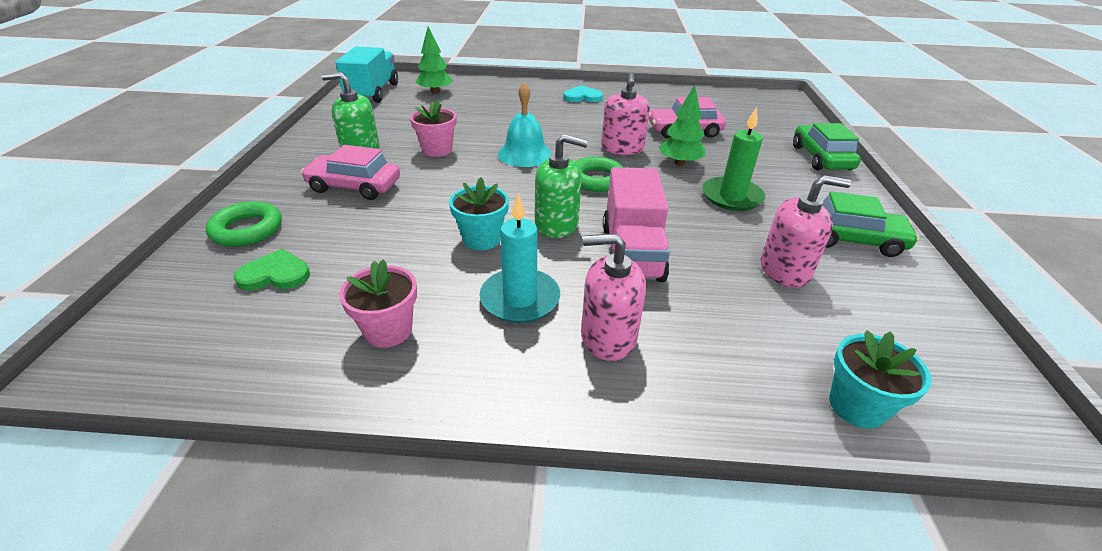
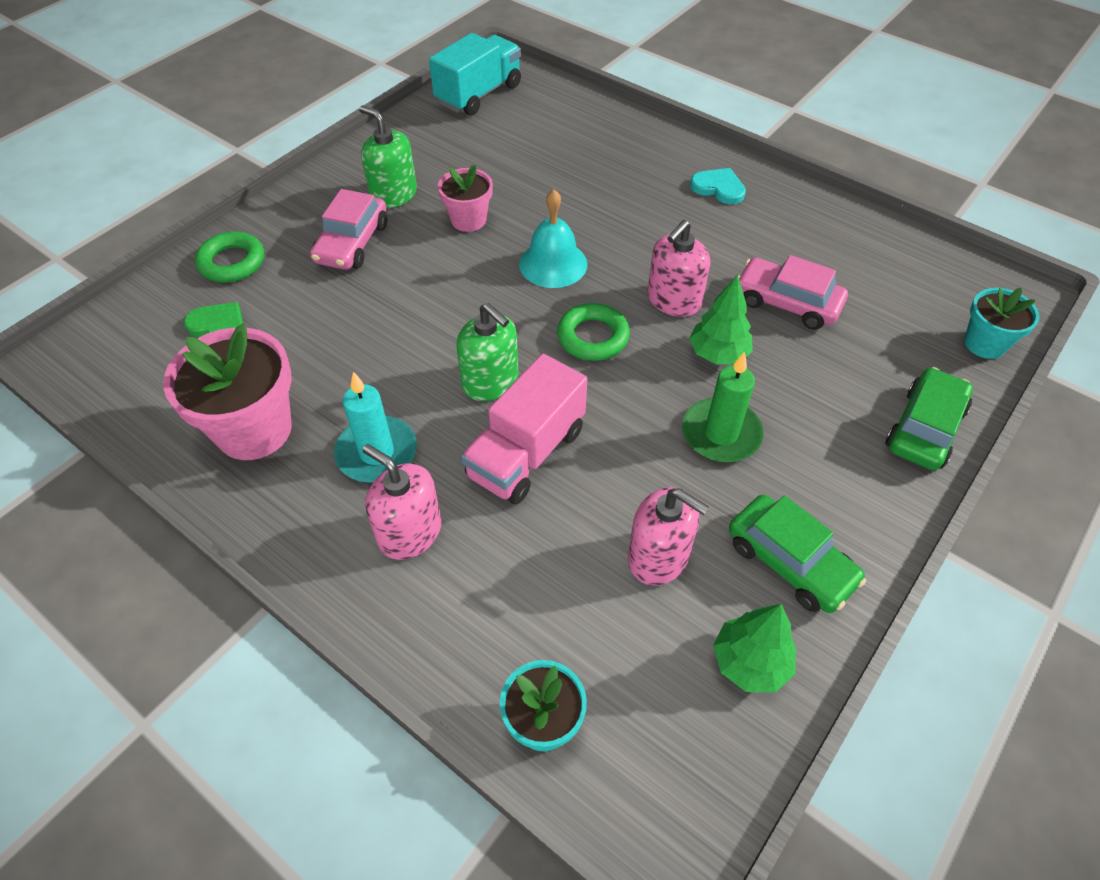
camera: 35 degrees right, 15 degrees up
(354, 186) = (352, 243): pink car -> pink car turned 120 degrees counterclockwise
(388, 330) = (254, 430): pink flower pot -> pink flower pot, size x1.72
(435, 92) = (547, 117): green tree -> green tree (750, 662)
(481, 239) = (406, 366): turquoise flower pot -> turquoise flower pot (984, 344)

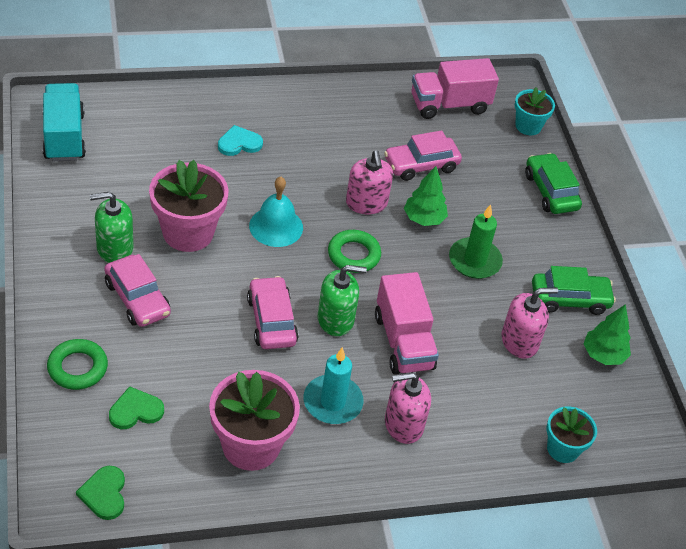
camera: 55 degrees left, 5 degrees down
(100, 371) = (104, 494): none -> green heart
(431, 339) = (271, 321): none -> pink car
(468, 220) = (188, 233): pink flower pot -> pink flower pot, size x1.72
(718, 188) = (303, 113): turquoise heart -> turquoise heart (239, 143)
(902, 267) = (449, 105): none -> pink truck

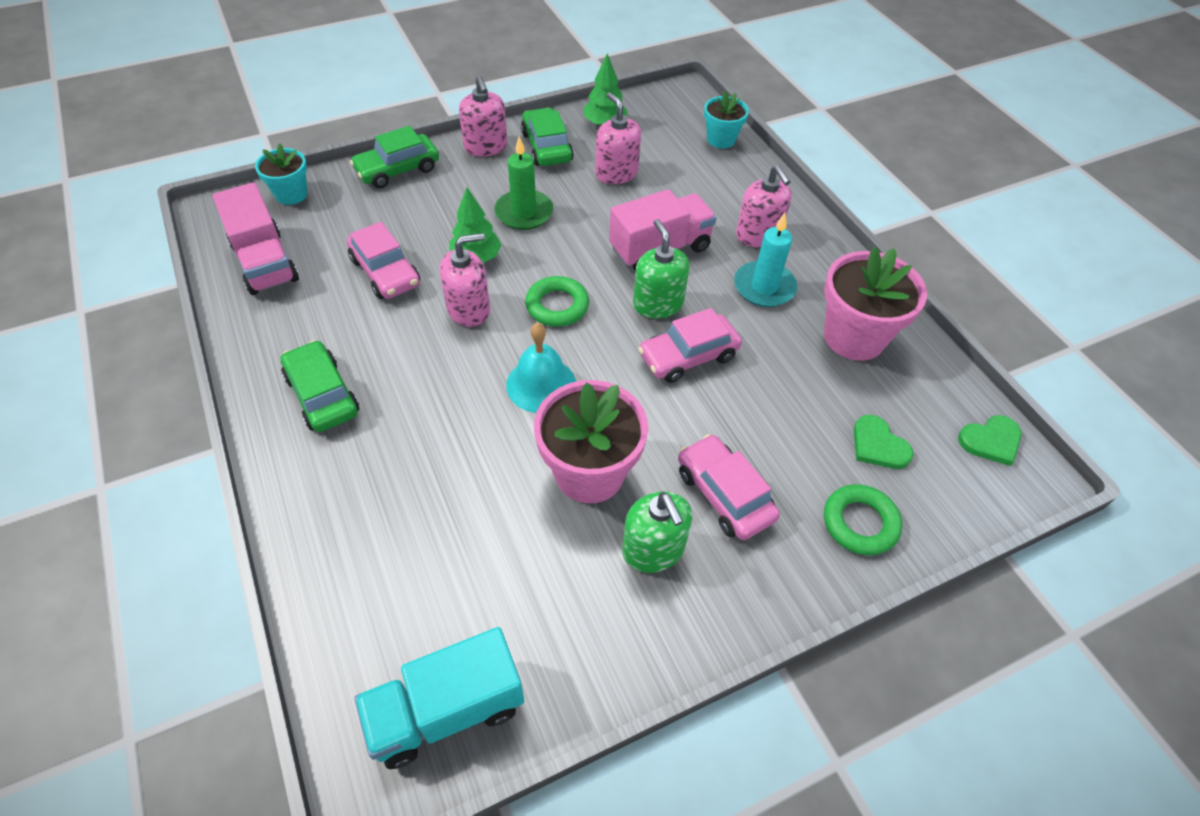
camera: 100 degrees left, 5 degrees up
(137, 299) = (724, 494): pink car -> pink car turned 75 degrees counterclockwise
(239, 143) = (396, 460): turquoise heart -> none
(308, 118) = (322, 395): none -> green car
(576, 255) = (486, 147): none -> pink soap dispenser

